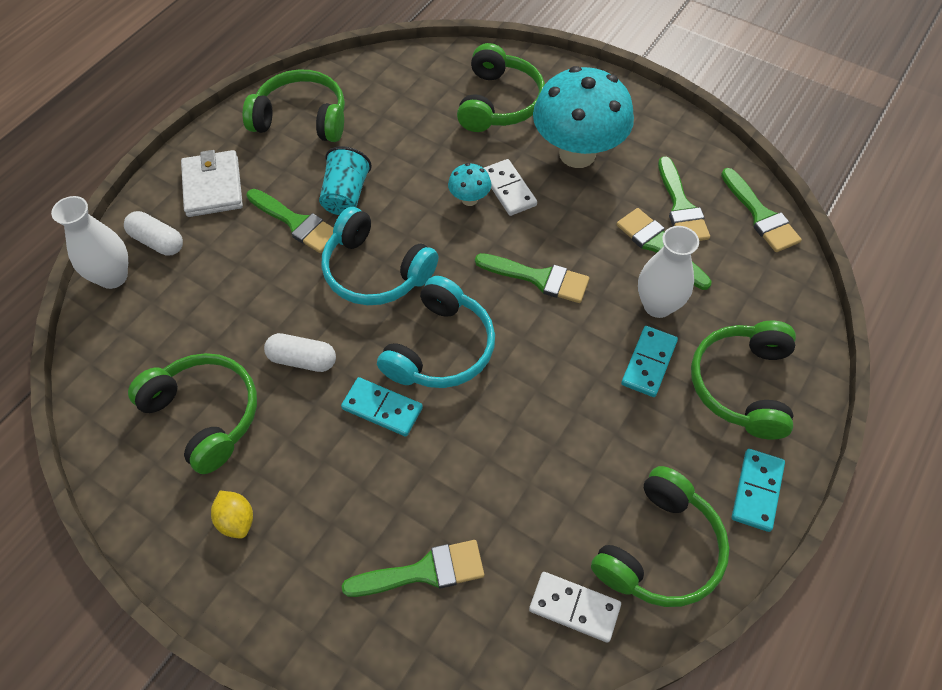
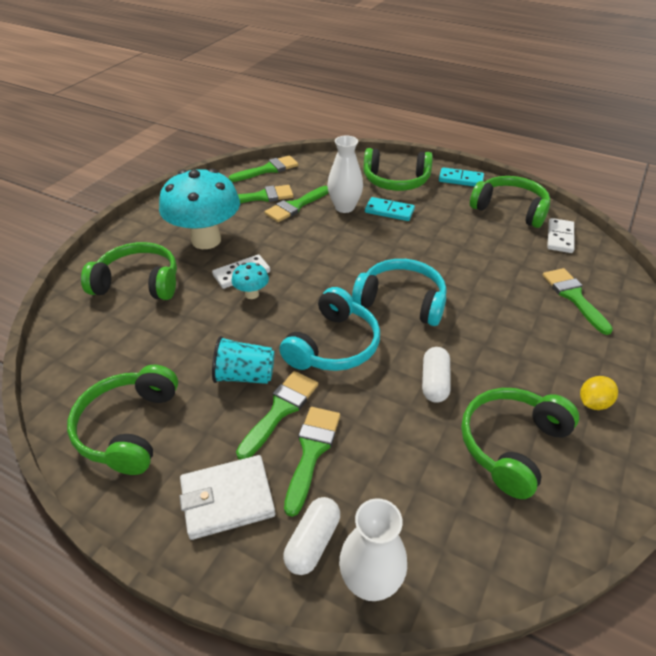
camera: 95 degrees left, 15 degrees down
(382, 408) = (463, 328): turquoise domino -> none
(539, 278) = (329, 256): green brush -> green brush (312, 451)

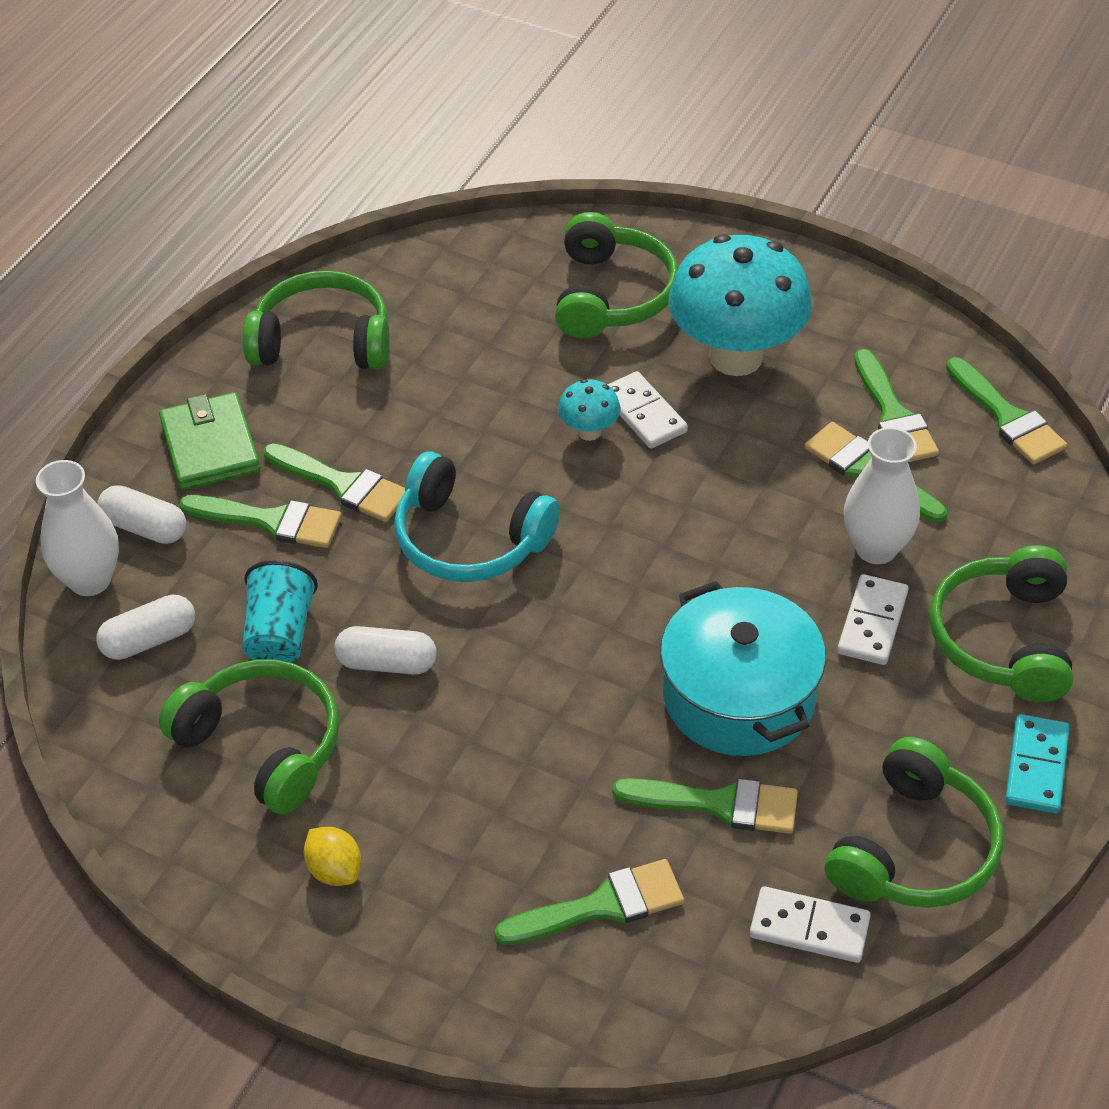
camera: 90 degrees right, 5 degrees up
(227, 499) = (210, 446): white wallet -> green wallet
(245, 375) = (408, 442): turquoise cup -> turquoise cup (280, 634)
(389, 211) = (872, 623): turquoise domino -> white domino
(401, 301) = (579, 630): turquoise headphones -> none
(430, 526) = (149, 640): none -> white capsule
(437, 250) = (739, 696): none -> turquoise pot
(502, 259) = (719, 804): none -> green brush

